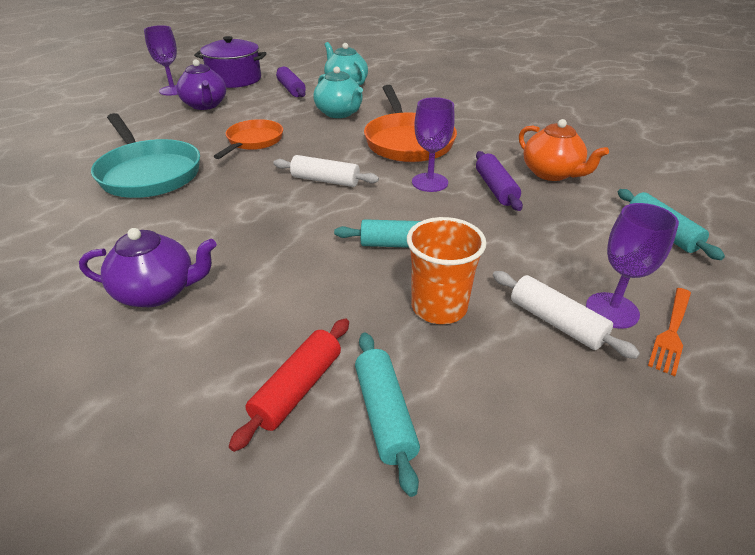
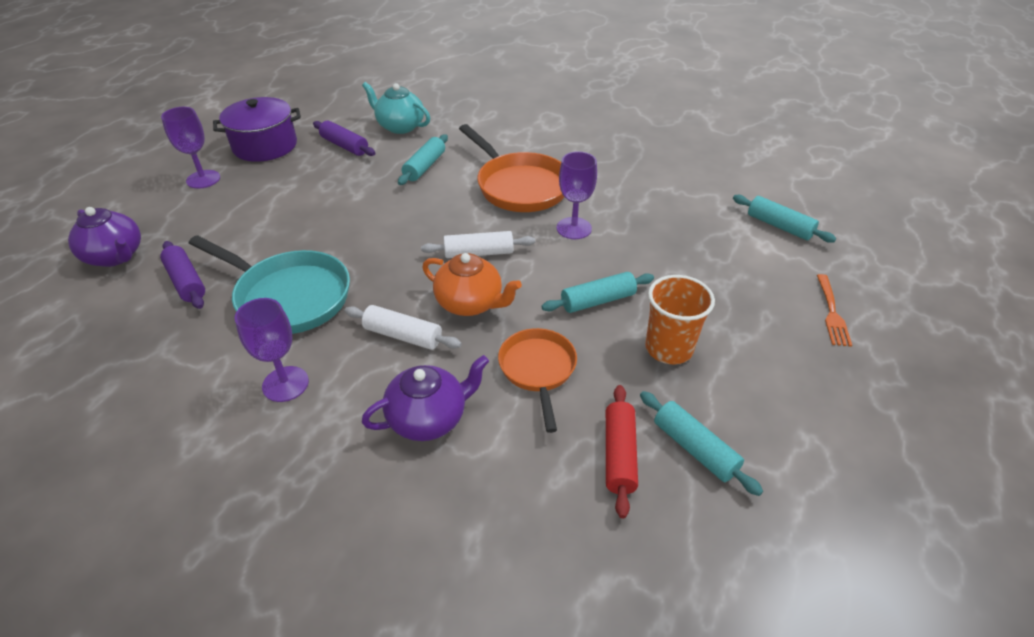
camera: 25 degrees left, 5 degrees up
(205, 105) = (265, 191): purple teapot -> purple teapot (115, 256)
(253, 141) = (365, 226): orange pan -> orange pan (538, 370)
(339, 113) = (424, 167): turquoise teapot -> turquoise rolling pin
(495, 188) = (632, 219): purple rolling pin -> purple rolling pin (186, 282)
(551, 173) = (666, 190): orange teapot -> orange teapot (470, 303)
(556, 322) = (756, 331): white rolling pin -> white rolling pin (403, 336)
(612, 310) = (786, 308): purple goblet -> purple goblet (285, 384)

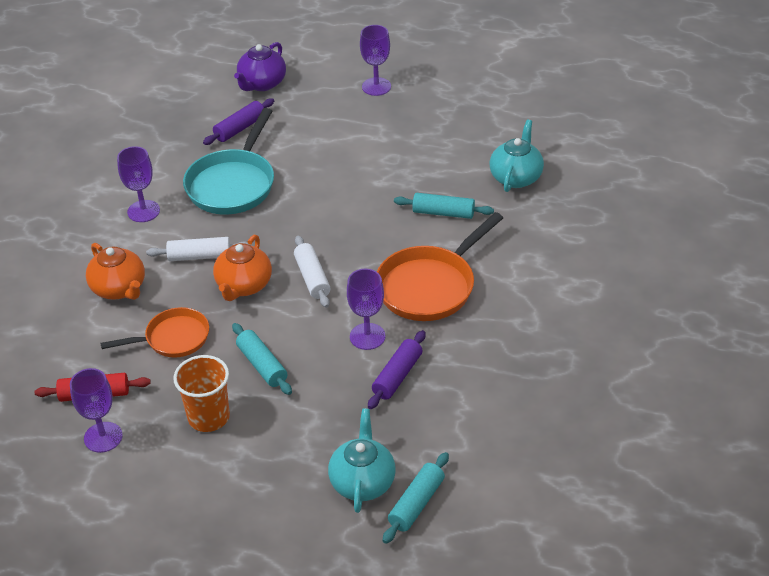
camera: 80 degrees right, 0 degrees up
(265, 146) = (443, 102): purple pot -> none
(344, 146) = (462, 150): purple rolling pin -> purple rolling pin (397, 376)
(403, 336) = (199, 256): white rolling pin -> white rolling pin turned 75 degrees clockwise
(428, 418) = (119, 289): purple teapot -> orange teapot
(694, 448) = (103, 437): turquoise rolling pin -> purple goblet
(756, 252) = (362, 482): none -> turquoise teapot
(831, 312) = (277, 539): orange fork -> none

